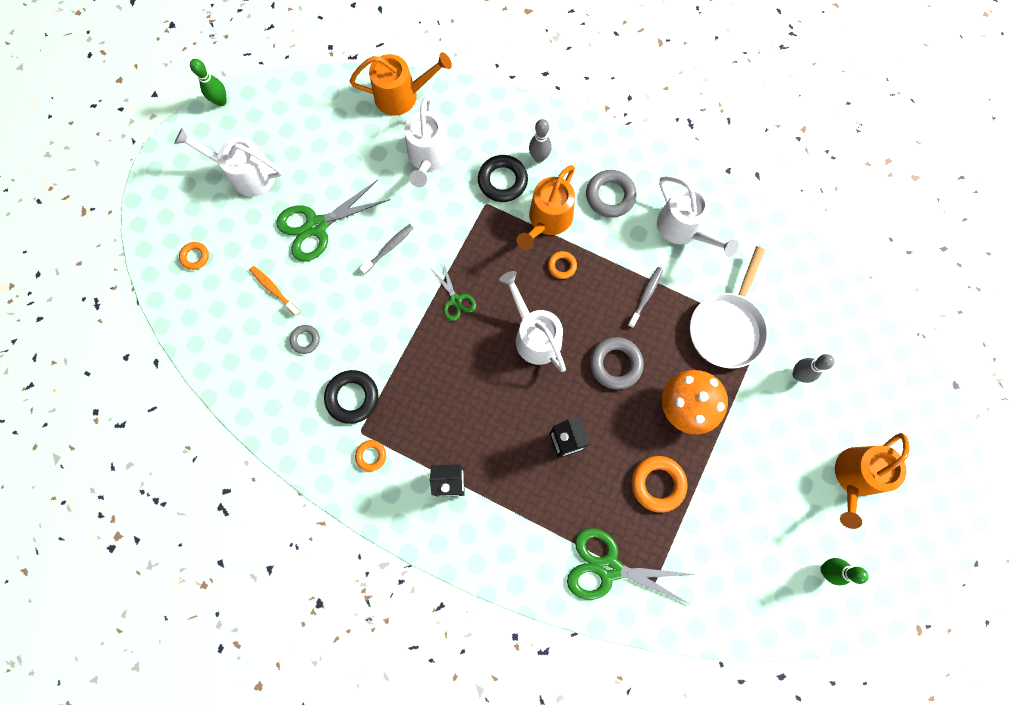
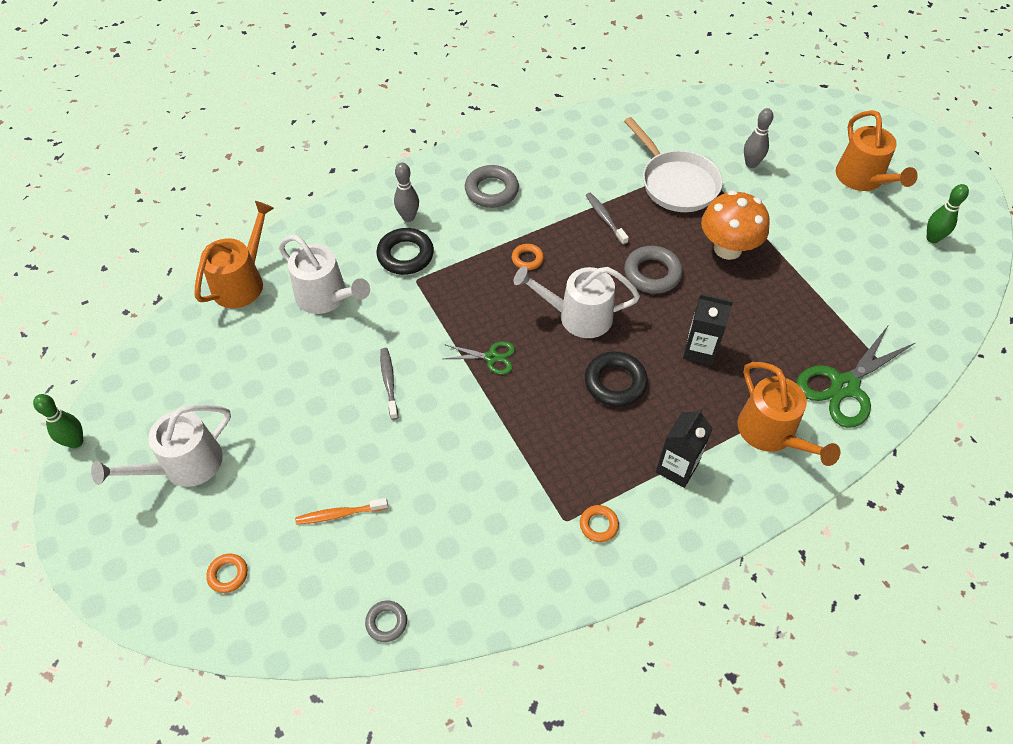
camera: 55 degrees left, 20 degrees down
(305, 340) = (422, 515): grey ring -> grey ring (386, 622)
(317, 226) = (306, 432): green scissors -> none
(352, 397) = (522, 506): black ring -> black ring (615, 382)
(547, 220) = (474, 244): orange watering can -> orange watering can (771, 433)
(658, 484) = (786, 306): orange ring -> none
(683, 228) = (565, 161): white watering can -> none

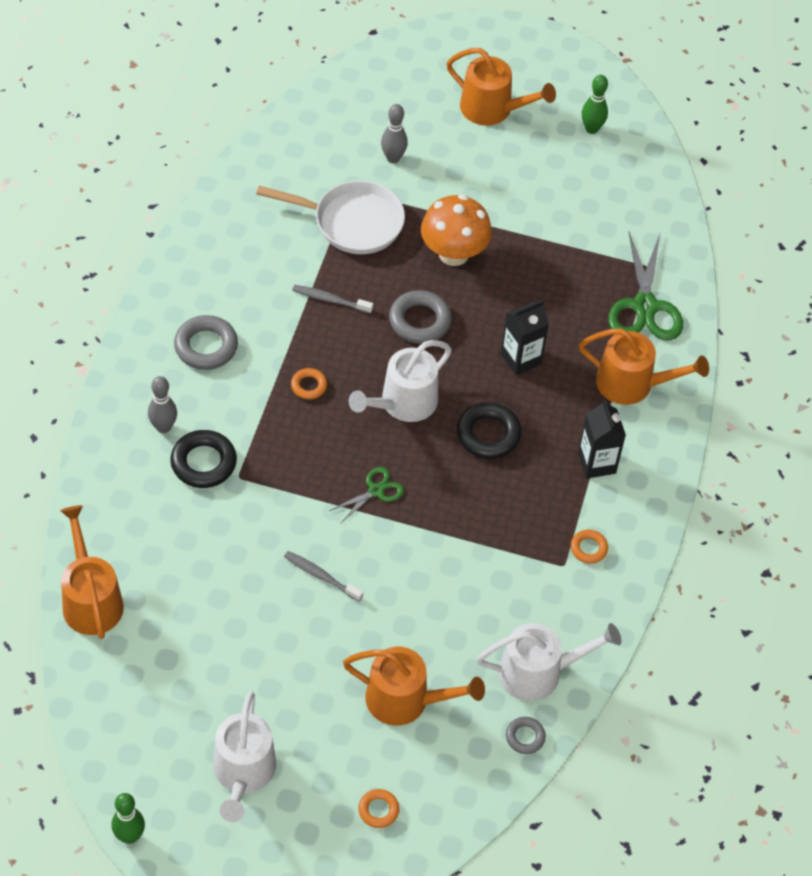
camera: 50 degrees left, 0 degrees up
(326, 297) = (182, 552): white watering can -> white watering can (538, 672)
(339, 514) = (405, 700): orange toothbrush -> orange watering can

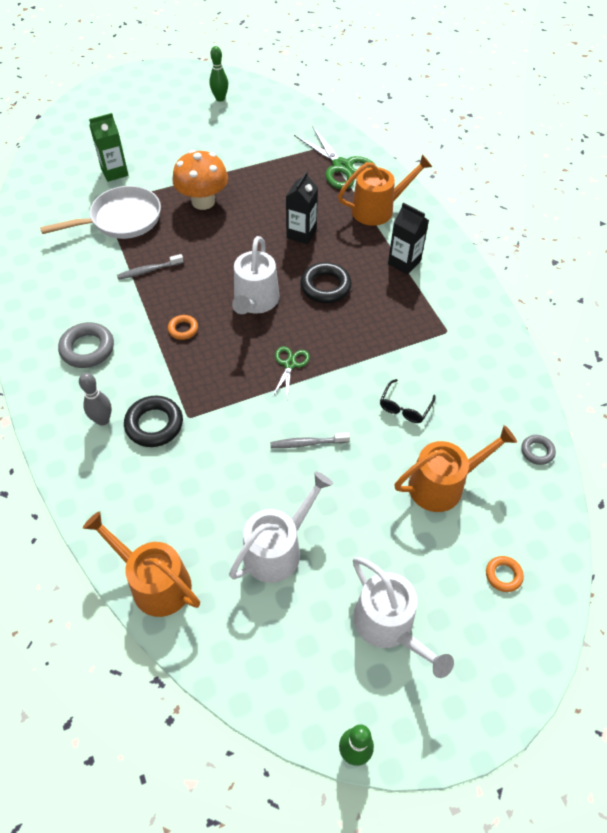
camera: 35 degrees left, 0 degrees up
(393, 158) = (114, 172): grey bowling pin -> green carton
(420, 321) = (219, 249): grey ring -> none
(443, 608) = (405, 407): none -> black glasses
(492, 109) = (152, 117): orange watering can -> none
(538, 672) = (501, 405): white watering can -> white watering can (278, 549)
(588, 548) = (450, 312): orange ring -> none

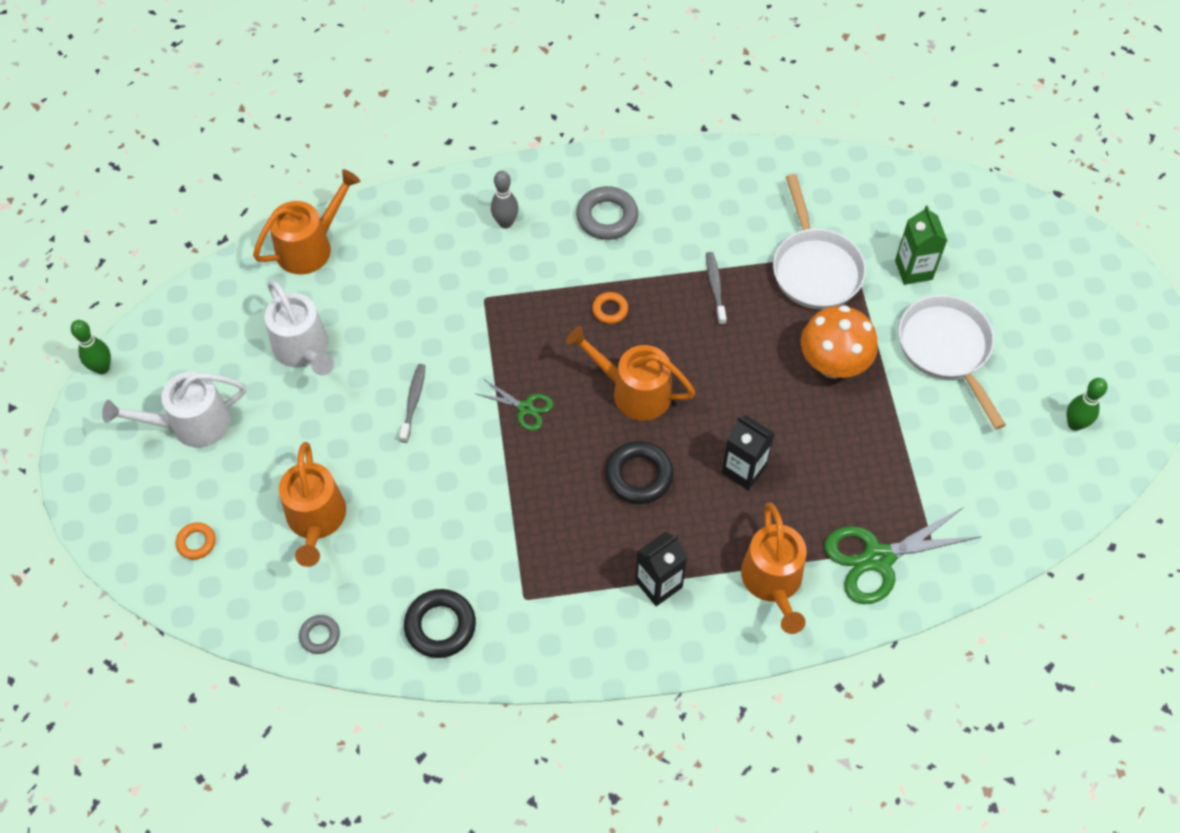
camera: 105 degrees right, 5 degrees up
(154, 424) = (485, 266): black ring -> black ring (440, 626)
(178, 152) = (946, 349): none -> white pan
(255, 301) = (634, 391): white watering can -> orange watering can
(405, 407) = (427, 512): black glasses -> none

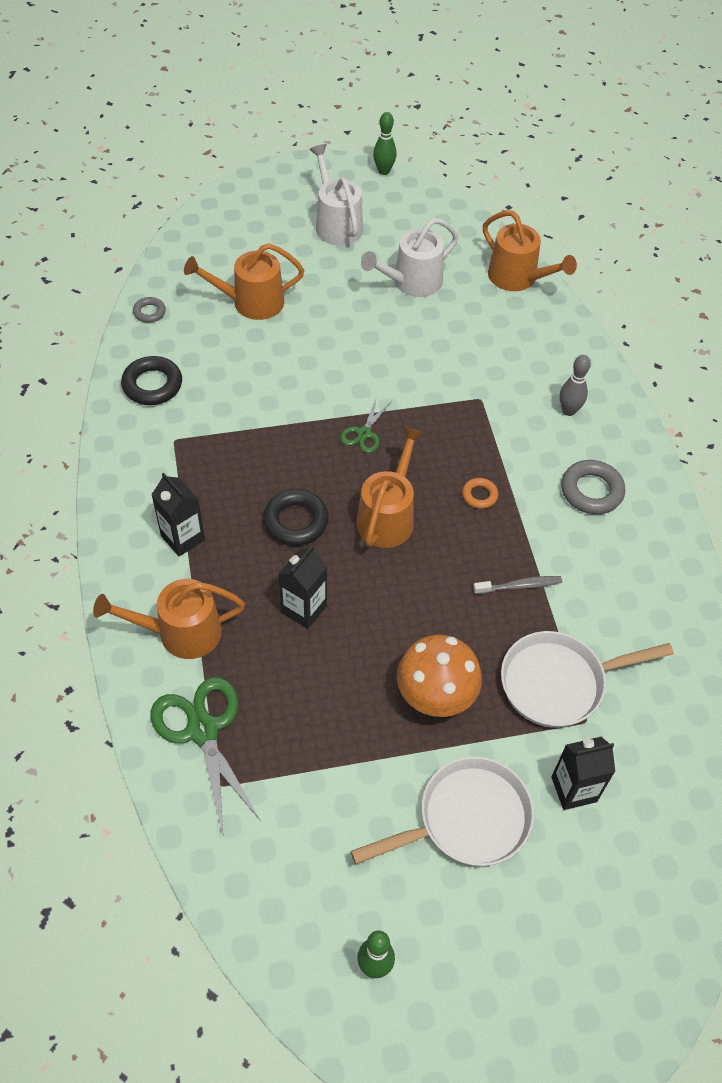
camera: 85 degrees right, 5 degrees down
(196, 542) = (232, 236): orange ring -> none
(413, 402) = (365, 355): grey toothbrush -> none
(913, 270) = (574, 789): green carton -> black carton

